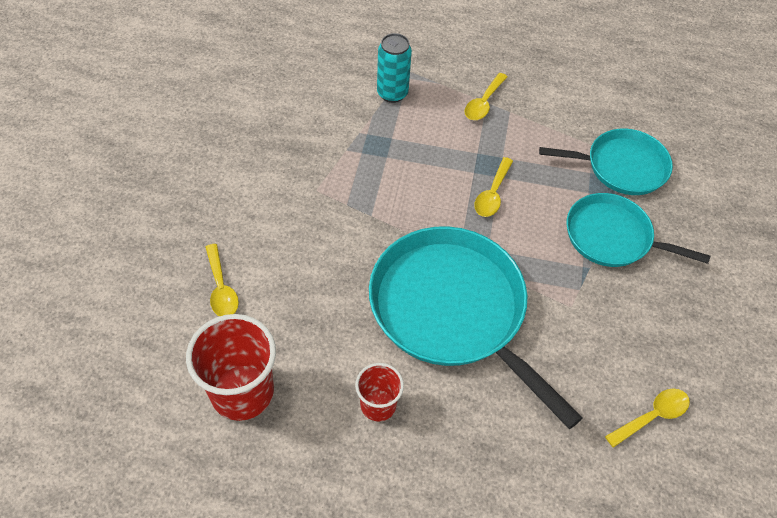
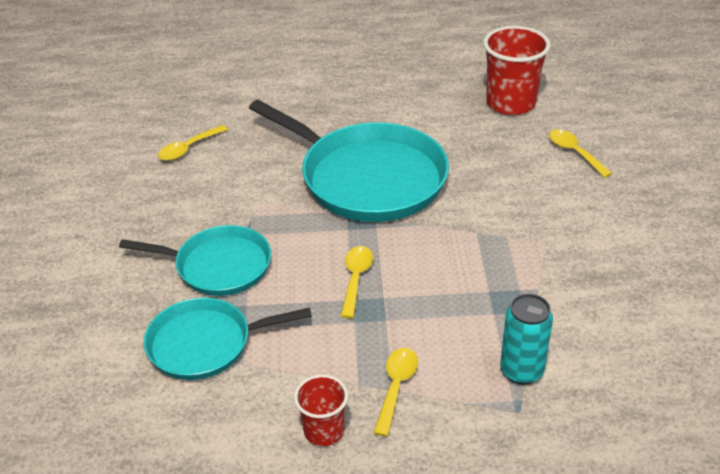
camera: 170 degrees right, 15 degrees down
(378, 405) = (406, 115): red cup -> red cup (324, 431)

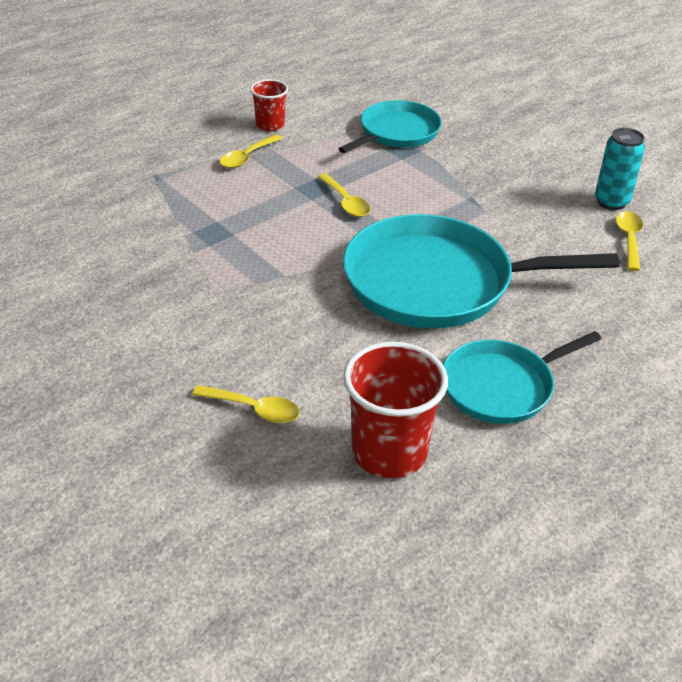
camera: 140 degrees right, 0 degrees up
(218, 266) = (455, 171): turquoise pan -> turquoise pan (502, 386)
(396, 387) = (247, 157): yellow spoon -> yellow spoon turned 60 degrees clockwise
(521, 371) = (168, 195): turquoise can -> turquoise can (611, 202)

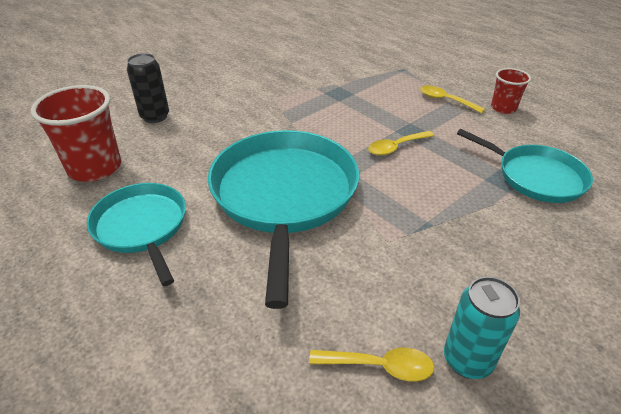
camera: 90 degrees right, 0 degrees up
(254, 409) = (155, 117): yellow spoon -> black can

